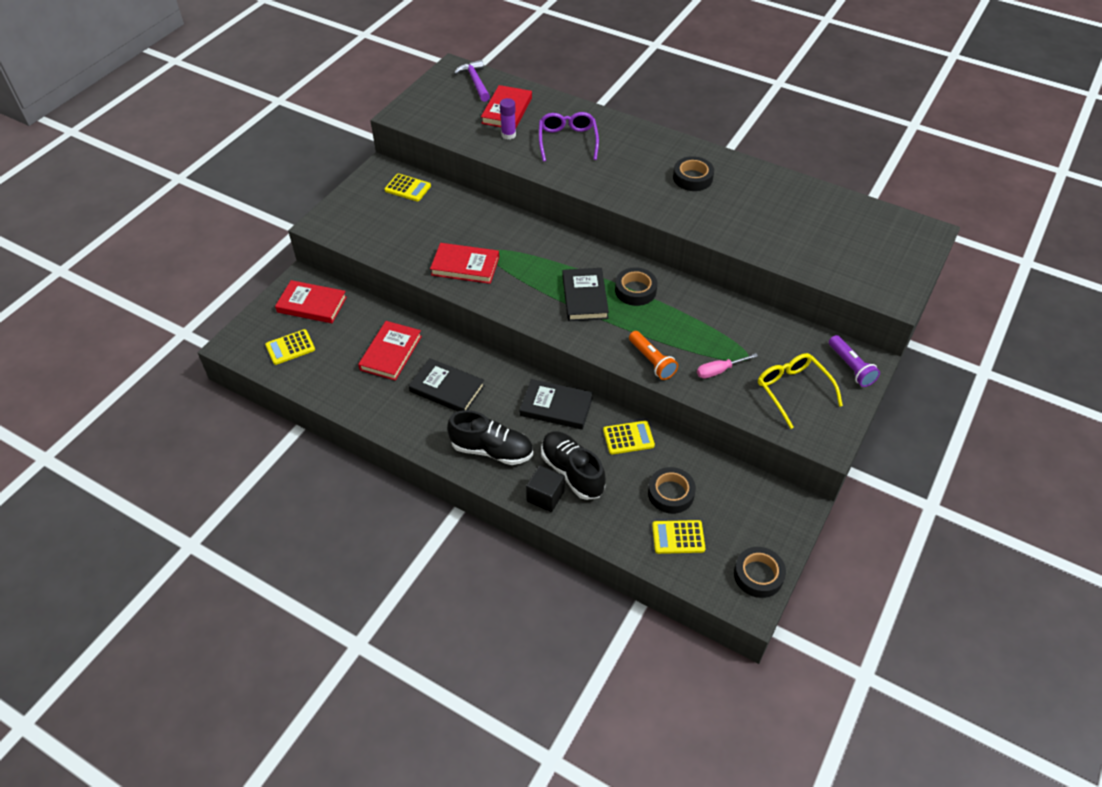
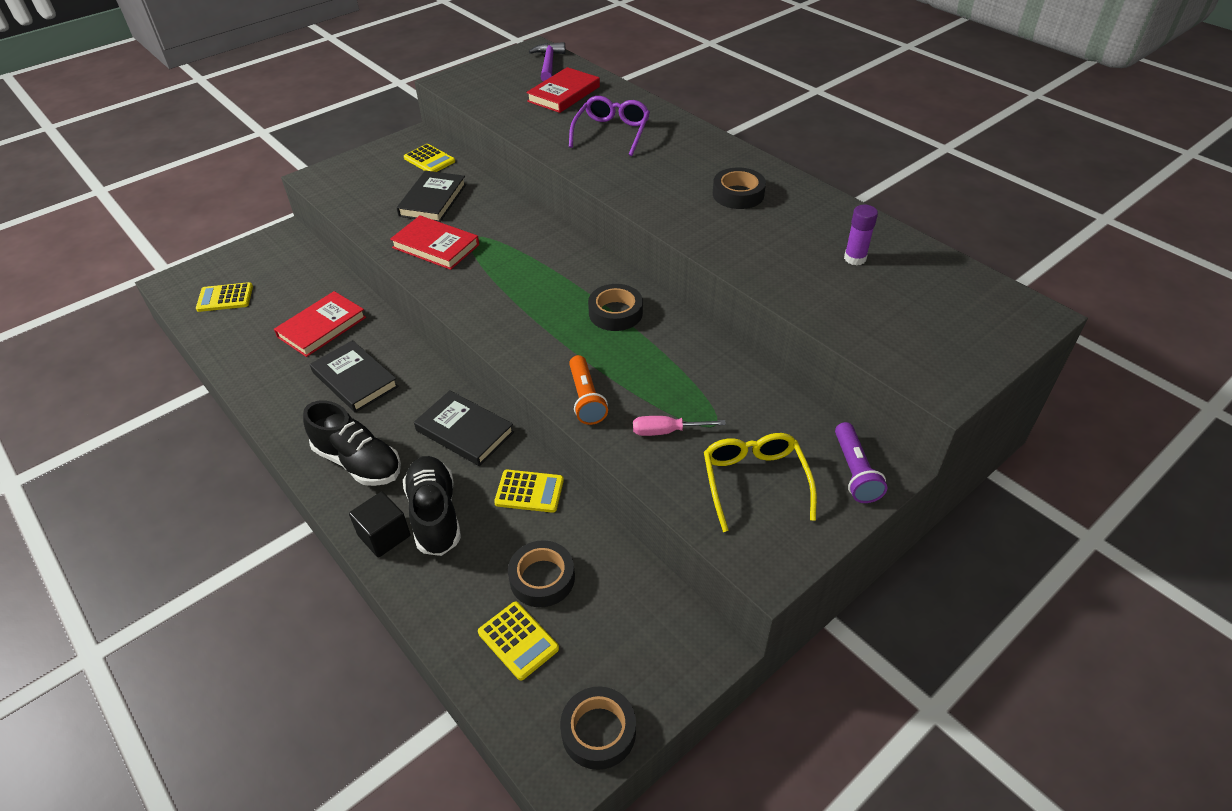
camera: 20 degrees right, 5 degrees down
(312, 304) = (277, 261): red book -> none
(508, 135) = (549, 116): purple glue stick -> purple glue stick (855, 258)
(585, 297) = (549, 307): black book -> black book (433, 200)
(678, 537) = (518, 640): yellow calculator -> yellow calculator turned 150 degrees counterclockwise

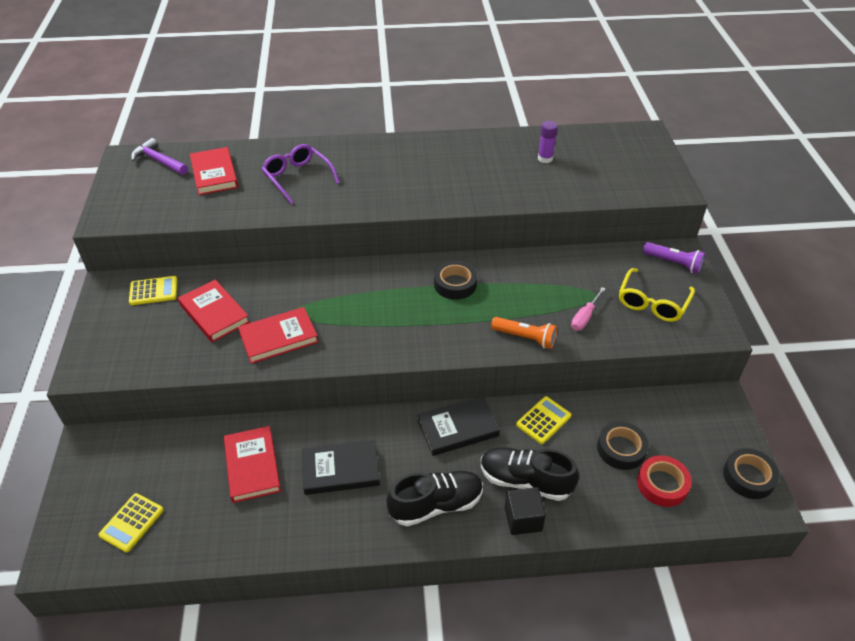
camera: 55 degrees left, 0 degrees up
(433, 200) = (214, 313): black book -> red book
(518, 640) = (662, 484): yellow calculator -> red tape
(738, 194) = (436, 165): black tape -> none
(754, 481) = (652, 303): yellow glasses -> yellow glasses turned 90 degrees counterclockwise

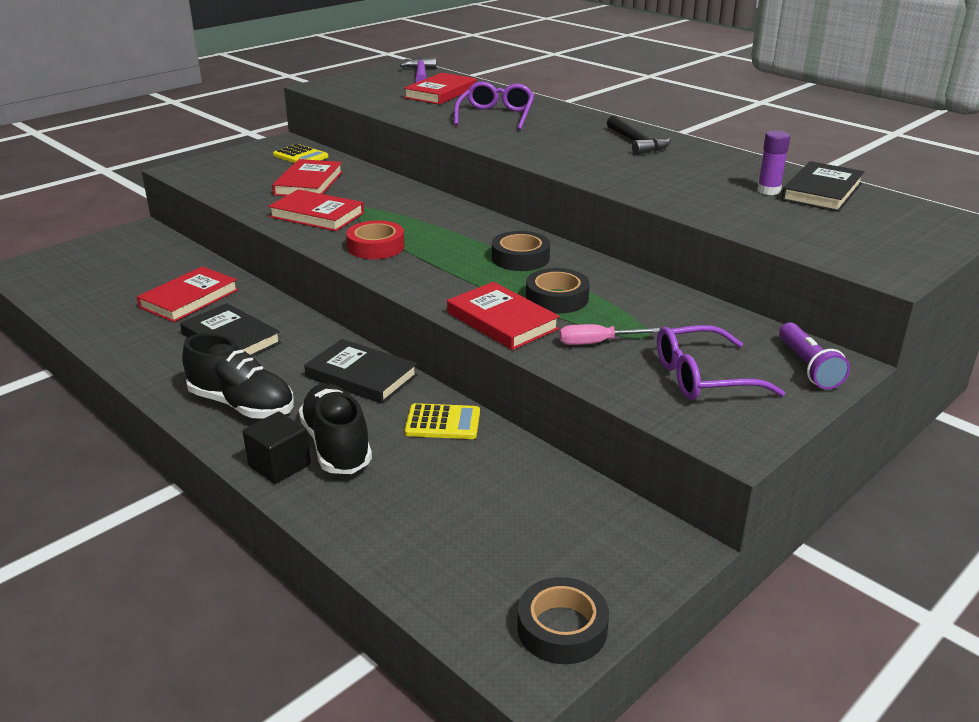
camera: 50 degrees right, 15 degrees down
(132, 522) = (77, 279): yellow calculator -> none
(421, 155) = (636, 143): none -> black hammer
(525, 338) = (502, 321): orange flashlight -> red book
(565, 144) = (822, 192): none -> black book
(621, 449) = (470, 495): black tape -> black tape (557, 298)
(652, 303) = (702, 377): yellow glasses -> purple glasses
(662, 484) = (451, 550): red tape -> red tape (376, 247)

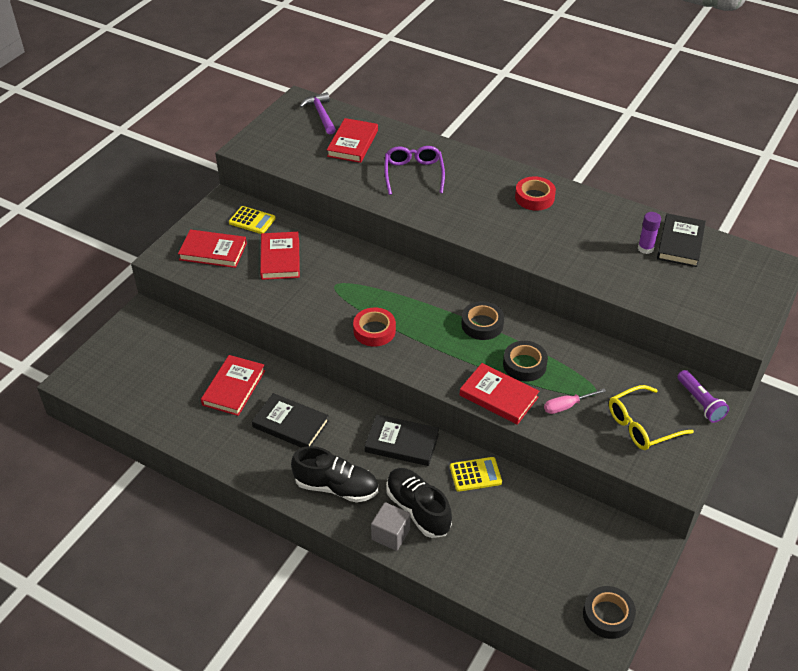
camera: 15 degrees left, 15 degrees up
(279, 465) = (390, 534): black cube -> grey cube
(317, 215) = (310, 299): red book -> red book (213, 251)
(636, 143) = (534, 197): black hammer -> red tape
(702, 377) = (641, 426): purple glasses -> yellow glasses

